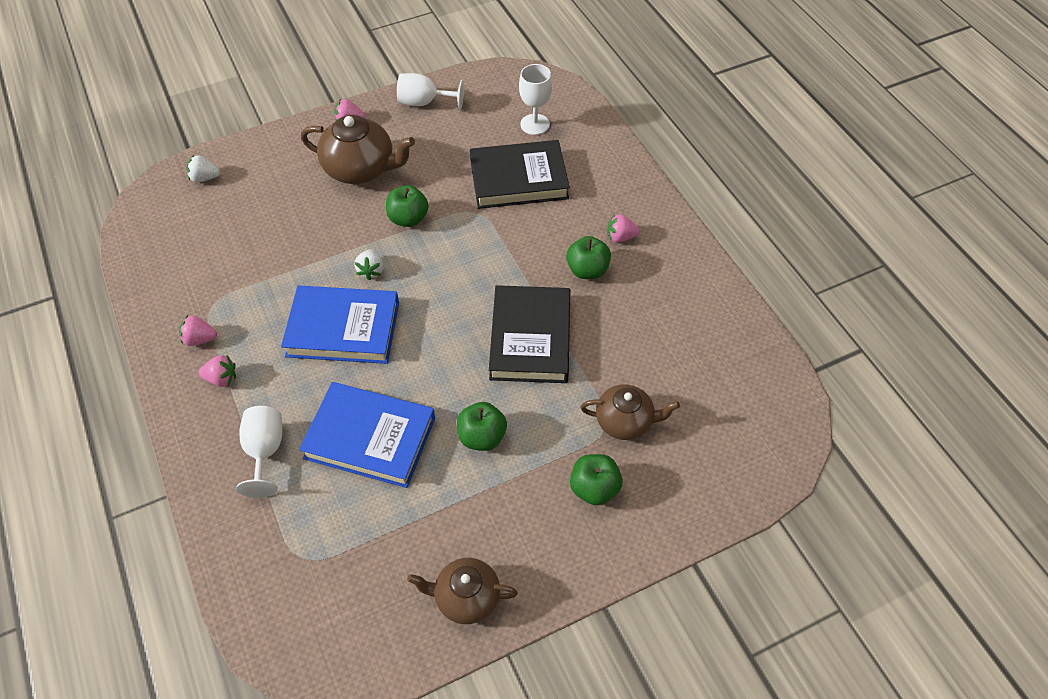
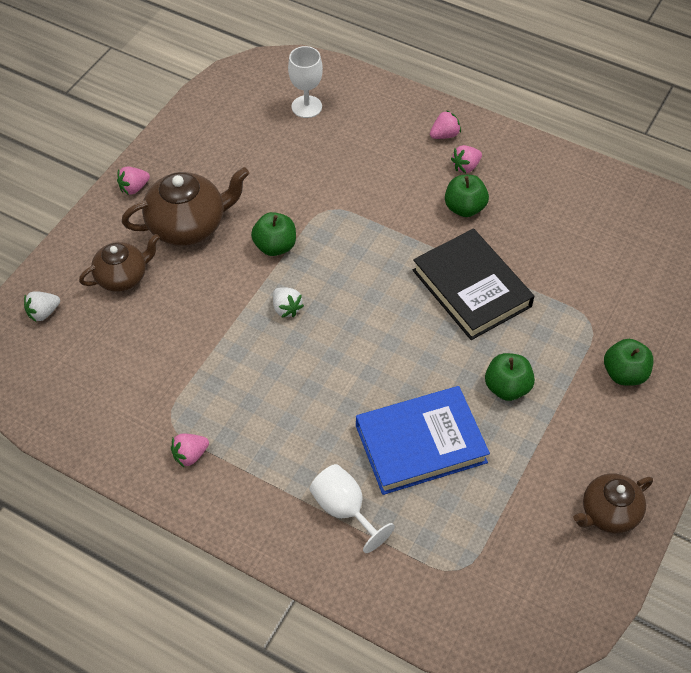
camera: 35 degrees left, 0 degrees up
(221, 378) = (245, 475): pink strawberry -> pink strawberry (444, 135)
(343, 329) = (311, 371): blue book -> none
(424, 102) = (188, 136): white goblet -> none
(518, 179) = (338, 162): black book -> none
(625, 422) = (600, 310): brown teapot -> brown teapot (123, 277)

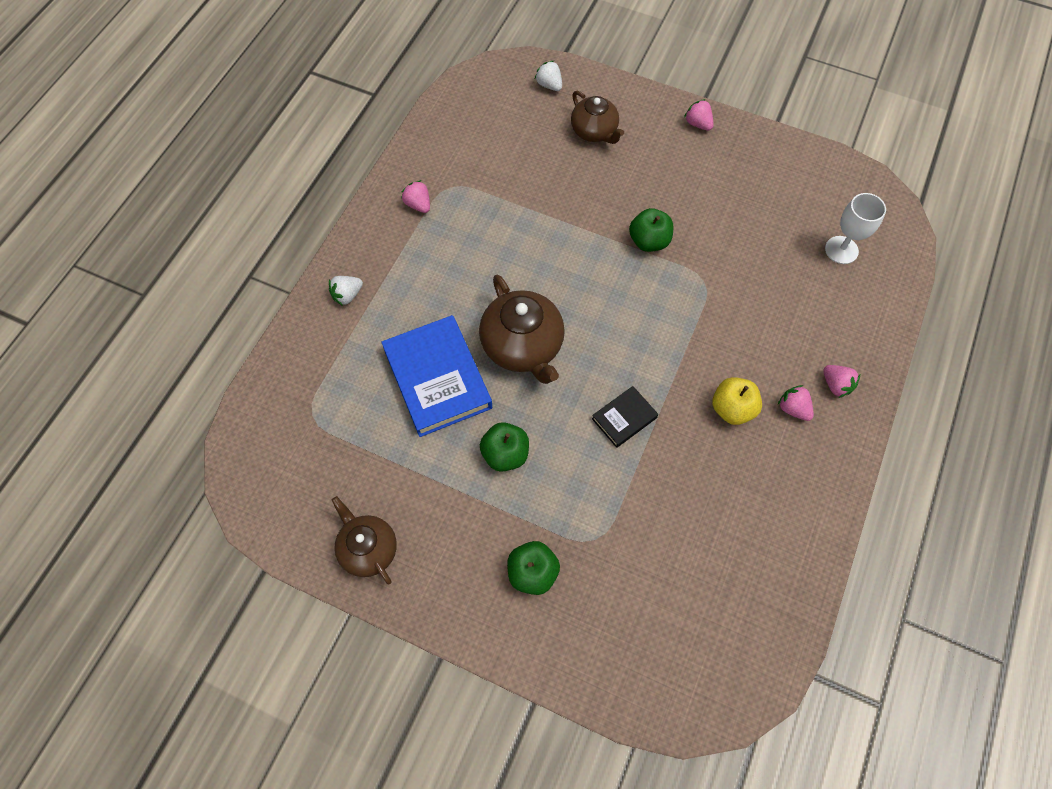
camera: 85 degrees right, 10 degrees up
(188, 225) = (661, 170): brown teapot -> brown teapot (523, 346)
(286, 308) = (577, 258): white strawberry -> white strawberry (347, 295)
(344, 509) = (369, 321): white goblet -> none
(464, 208) = (732, 409): green apple -> yellow apple
(471, 288) = (624, 418): black book -> black book, size x0.50

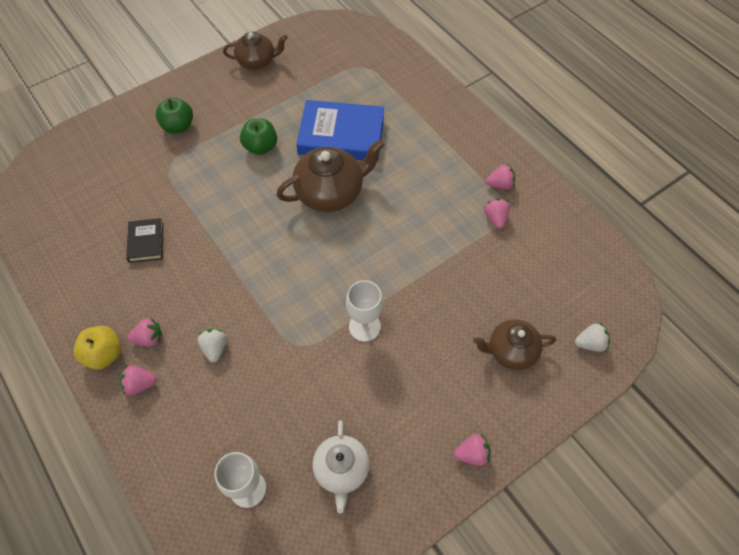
camera: 120 degrees right, 5 degrees down
(347, 295) = (441, 114): white strawberry -> white strawberry (215, 348)
(463, 192) = (495, 218): none -> pink strawberry
(523, 346) = (331, 192): brown teapot -> brown teapot turned 150 degrees clockwise
(624, 418) = (231, 224): black book -> black book (146, 242)
(649, 241) = (364, 326): green apple -> white goblet
(732, 409) = (183, 296): yellow apple -> yellow apple (104, 354)
(777, 197) = (341, 470): none -> white teapot

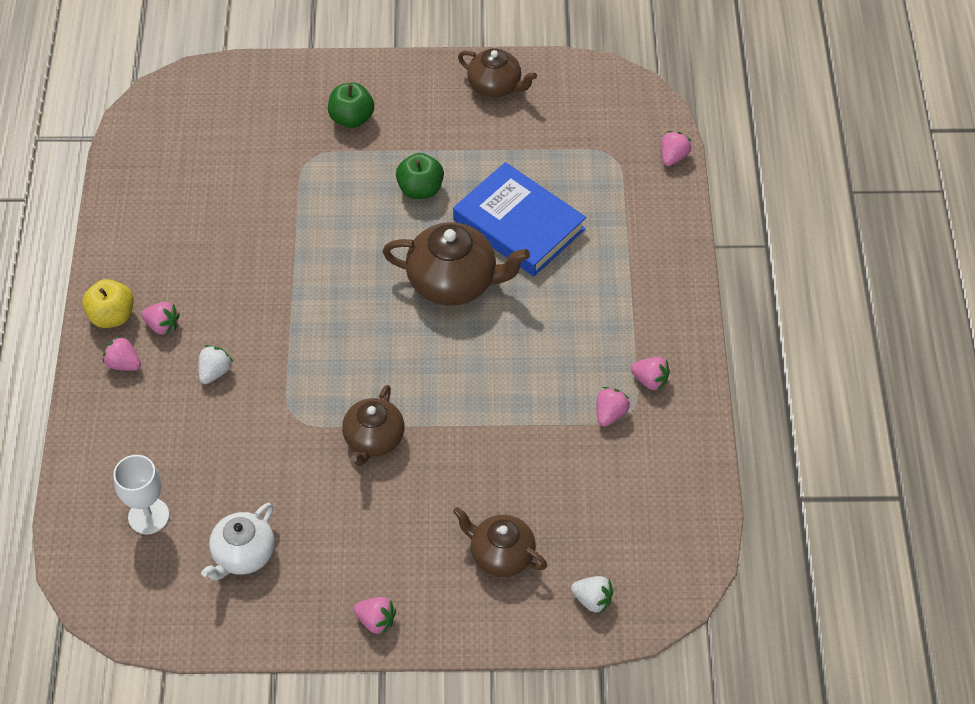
camera: 35 degrees right, 5 degrees down
(146, 242) = (228, 228): black book -> none
(364, 326) = (373, 439): white goblet -> brown teapot
(398, 49) = (673, 157): none -> pink strawberry

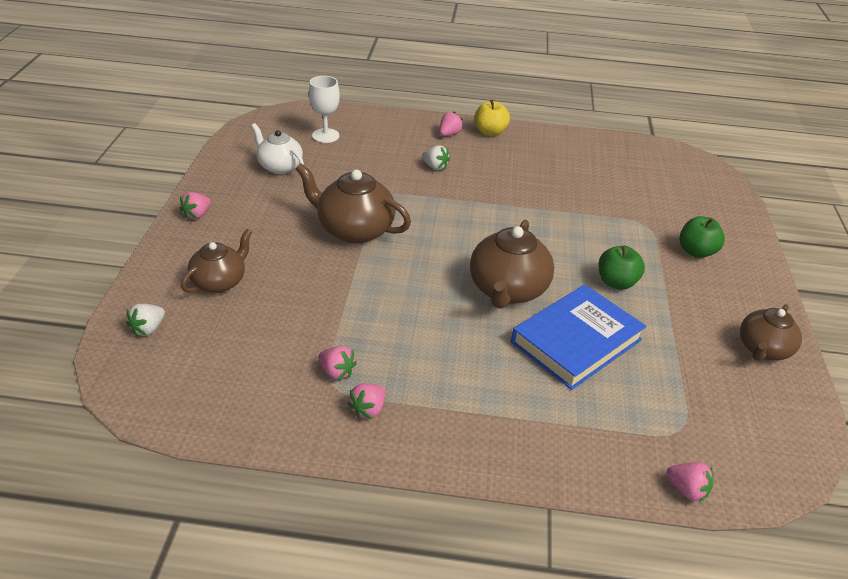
camera: 95 degrees right, 15 degrees down
(162, 326) = (479, 150): pink strawberry -> none
(373, 439) = (354, 229): brown teapot -> brown teapot, size x1.53

